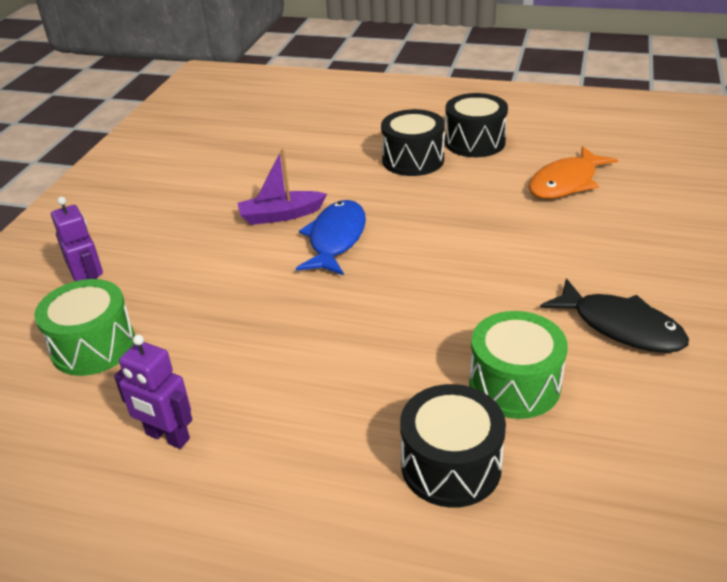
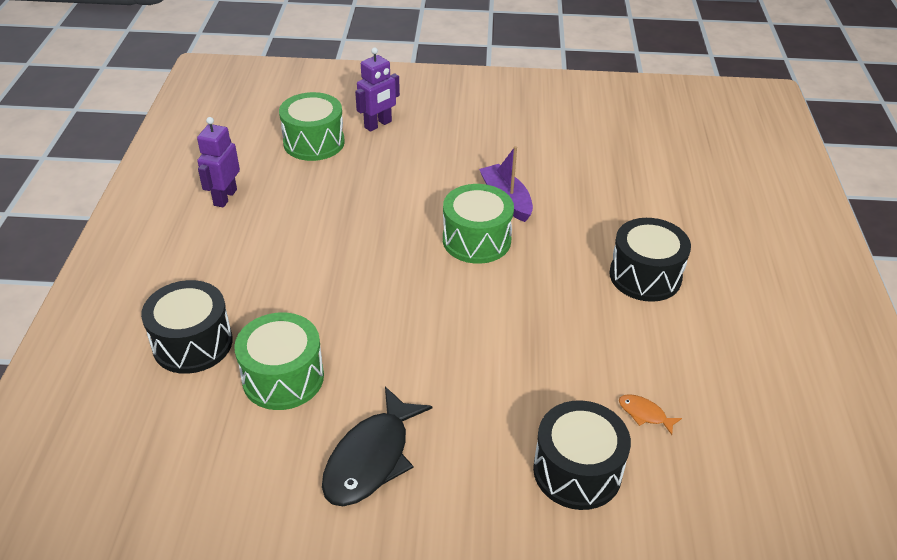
camera: 75 degrees right, 5 degrees up
(336, 239) = (476, 240): blue fish -> green drum
(474, 142) = (710, 324): black drum -> black drum (577, 471)
(566, 183) = (644, 414): orange fish -> orange fish, size x0.45

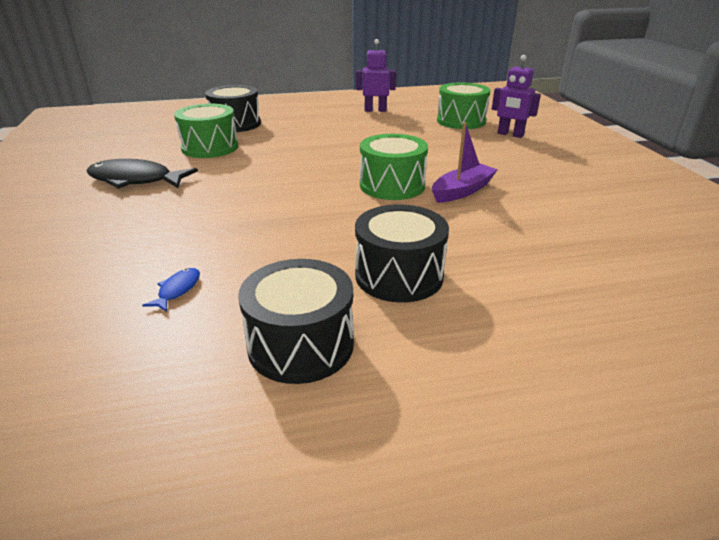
camera: 75 degrees right, 10 degrees down
(577, 471) = (107, 258): black drum -> black drum (301, 344)
(644, 414) = (177, 290): orange fish -> blue fish

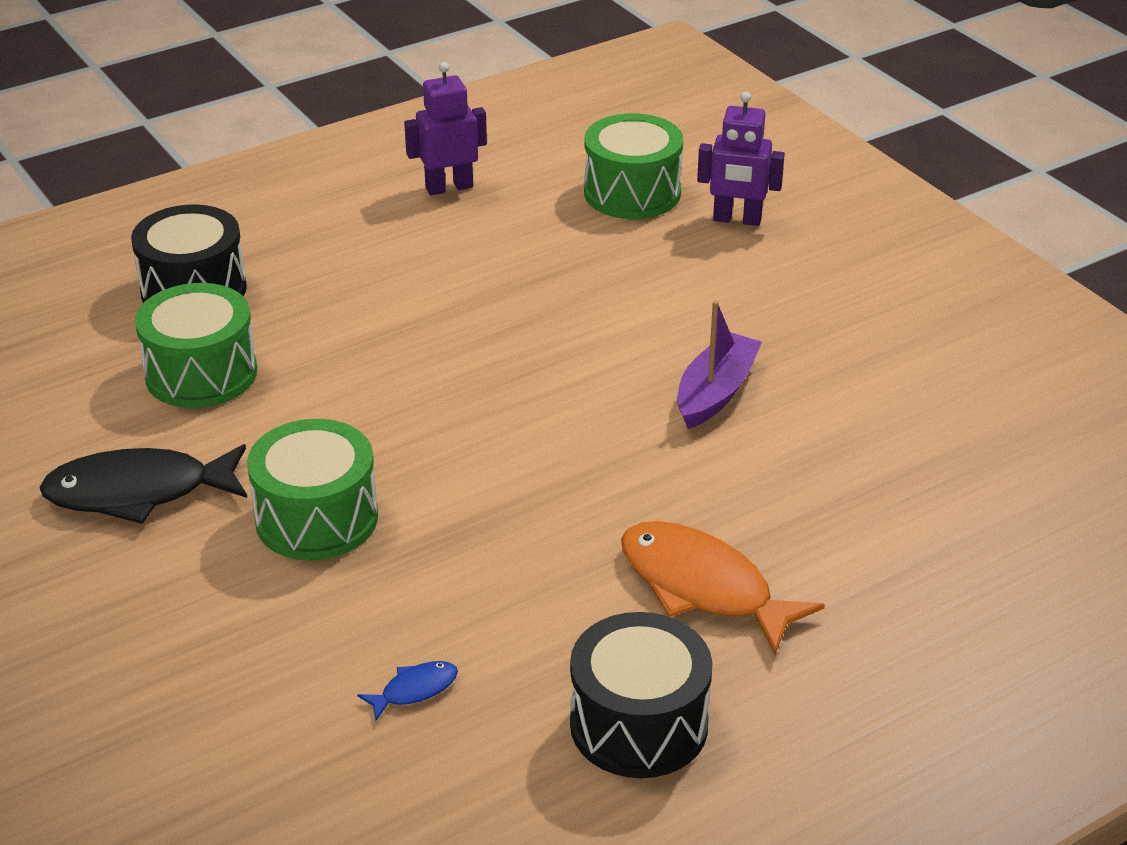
camera: 20 degrees left, 5 degrees up
(177, 290) = (414, 690): blue fish -> blue fish turned 60 degrees clockwise
(392, 185) = (598, 404): green drum -> green drum (316, 518)
(399, 275) = (702, 587): black drum -> orange fish

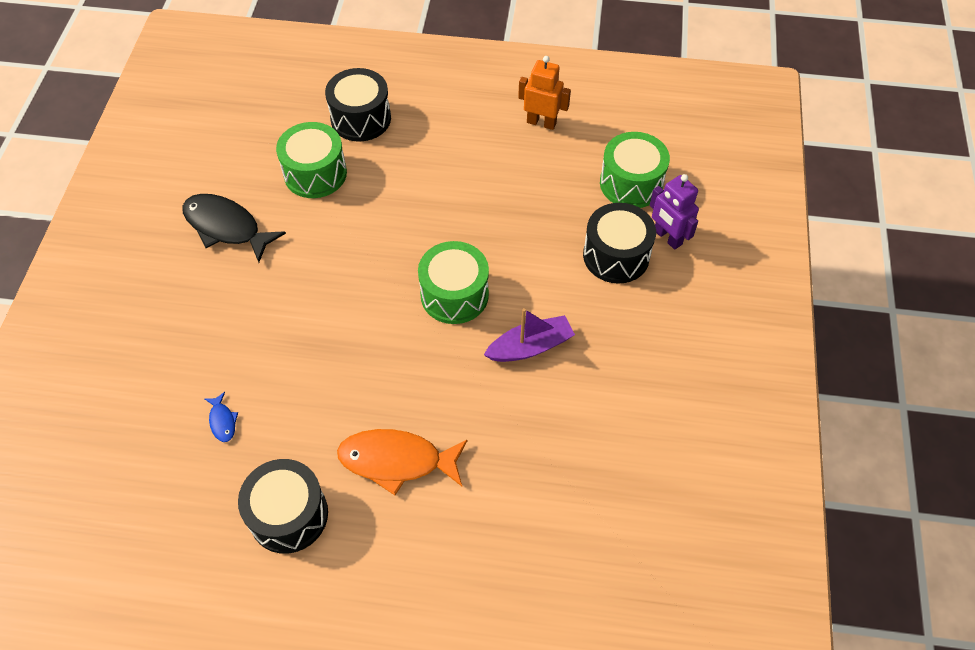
camera: 40 degrees right, 20 degrees up
(316, 518) = (279, 294): green drum -> green drum (454, 295)
(414, 690) = (222, 421): blue fish -> blue fish turned 60 degrees clockwise
(449, 187) = (541, 122): purple robot -> orange robot
(702, 263) = (616, 255): none -> black drum
(702, 587) = (396, 461): orange fish -> orange fish turned 75 degrees counterclockwise

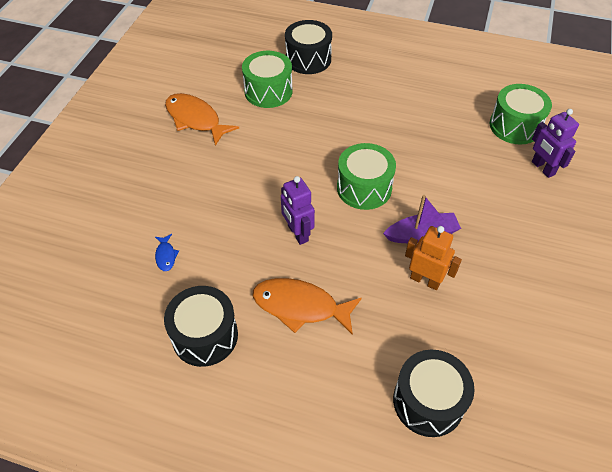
camera: 10 degrees right, 5 degrees down
(226, 227) = (195, 119): black fish -> orange fish
(380, 367) = (297, 233): none -> purple robot
(541, 122) = (446, 76): orange robot -> orange robot (425, 280)
(616, 255) = (499, 176): black drum -> black drum (428, 401)

